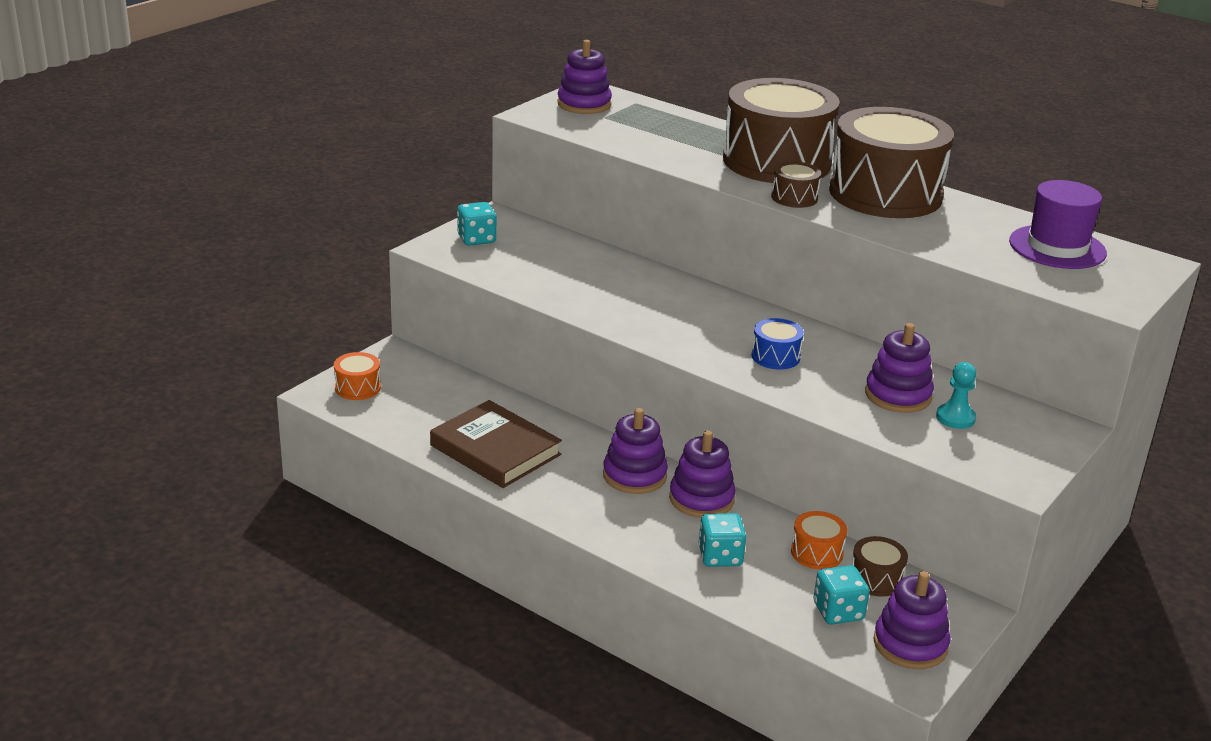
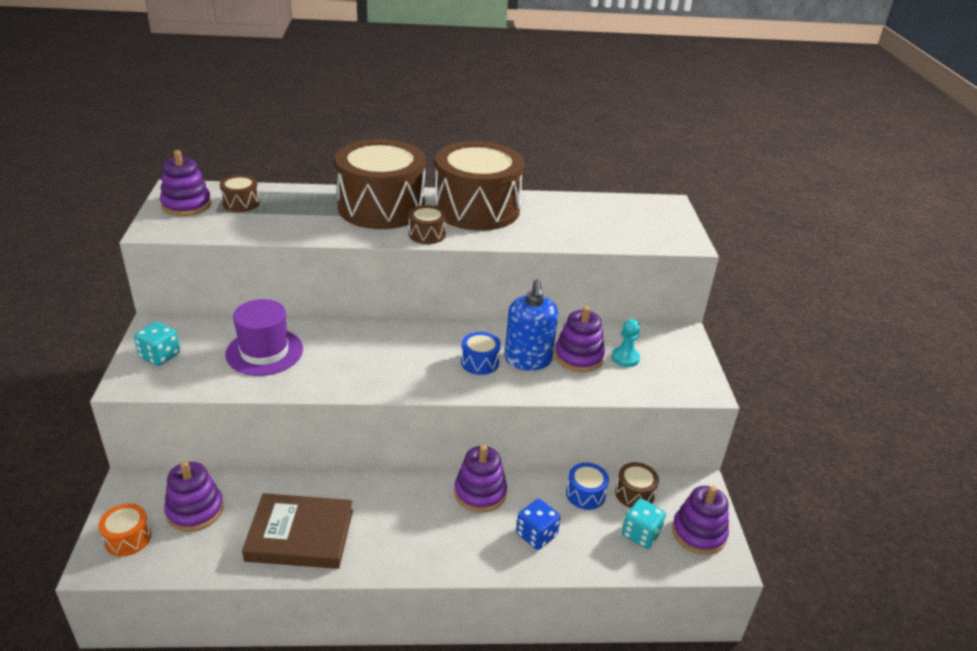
camera: 40 degrees left, 5 degrees up
(634, 475) = (420, 499): purple stacking toy -> purple stacking toy (195, 510)
(637, 117) = (241, 203): none -> brown drum
(720, 556) = (536, 535): turquoise dice -> blue dice
(817, 553) = (585, 494): orange drum -> blue drum
(833, 375) = (528, 360): none -> blue soap dispenser
(1057, 247) = (612, 213): purple hat -> purple hat (264, 352)

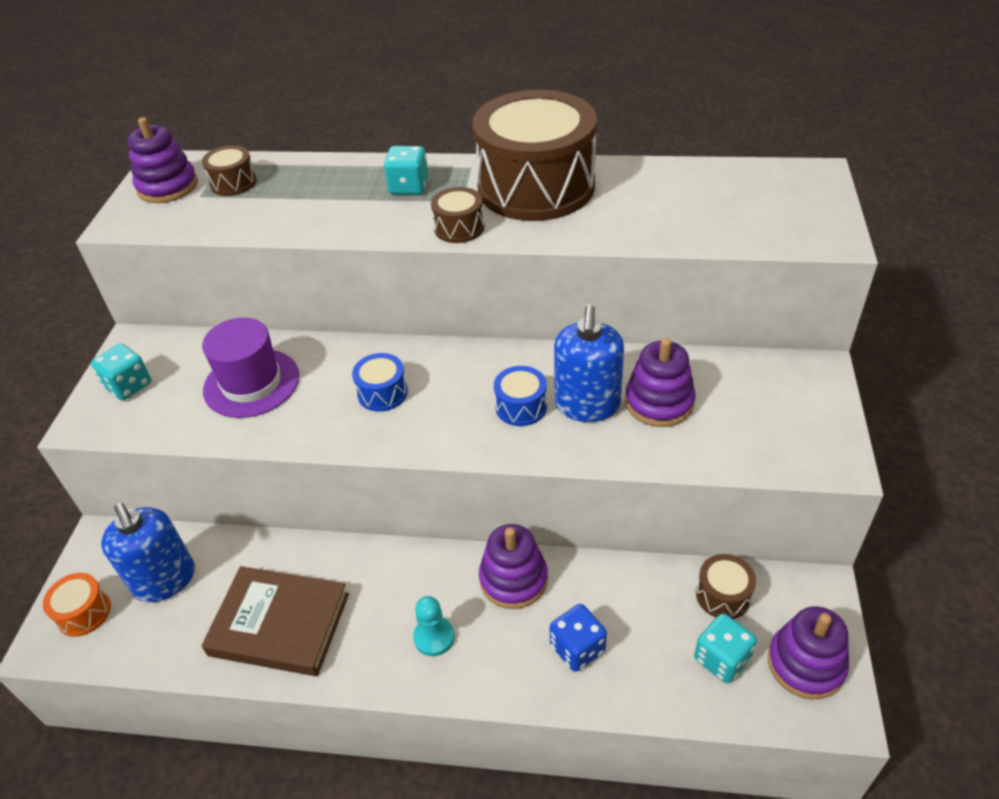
camera: 15 degrees right, 10 degrees up
(195, 510) = (165, 580): purple stacking toy -> blue soap dispenser
(381, 207) = (408, 187): brown drum -> turquoise dice
(585, 494) = (654, 591): blue drum -> blue drum (382, 393)
(625, 358) = (725, 406): turquoise pawn -> turquoise pawn (434, 637)

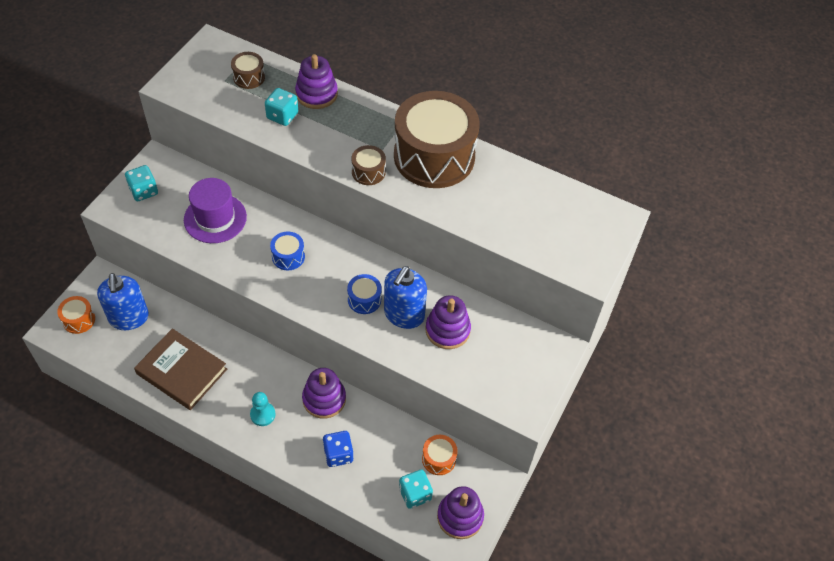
camera: 15 degrees right, 10 degrees up
(168, 187) = (208, 64): purple stacking toy -> purple stacking toy (316, 94)
(408, 187) = (355, 124): turquoise dice -> turquoise dice (282, 116)
(723, 595) = (439, 459): brown drum -> orange drum

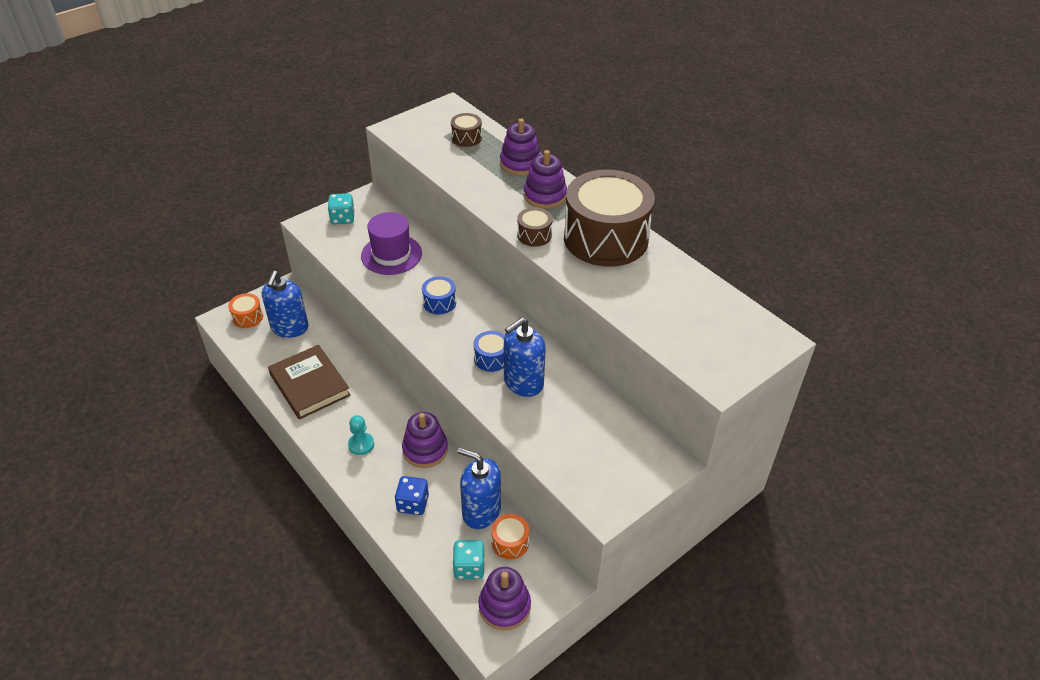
camera: 25 degrees right, 10 degrees down
(282, 116) = (479, 173): turquoise dice -> none
(401, 439) = (481, 511): none -> blue soap dispenser
(447, 330) = (560, 409): purple stacking toy -> purple stacking toy (545, 196)

